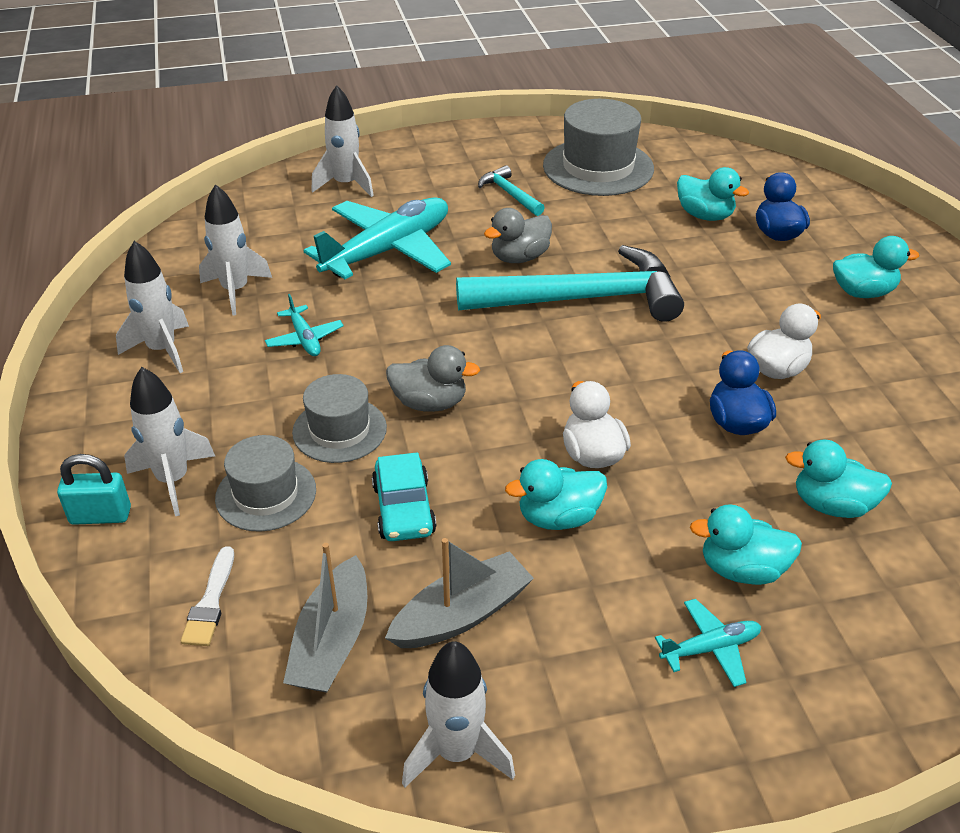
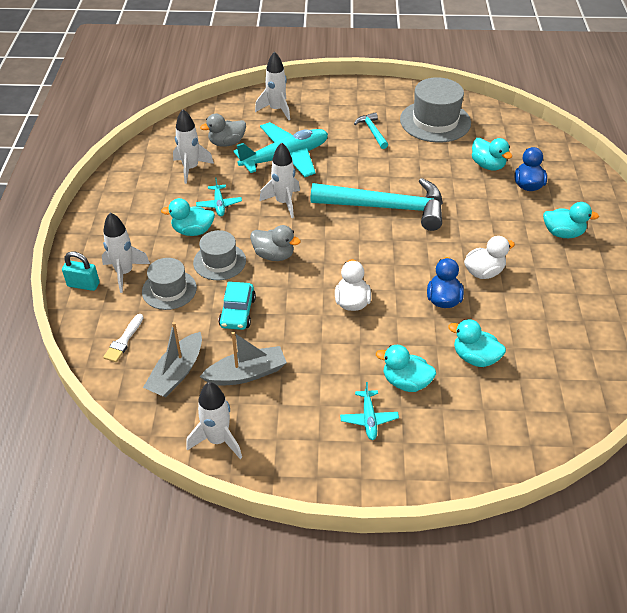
camera: 15 degrees right, 5 degrees up
(162, 350) = (140, 198): white rocket -> white rocket (283, 202)
(519, 257) = (361, 175): grey duck -> grey duck (226, 143)
(558, 517) = (318, 333): turquoise duck -> turquoise duck (193, 231)
(710, 648) = (369, 419): turquoise plane -> turquoise plane turned 90 degrees clockwise

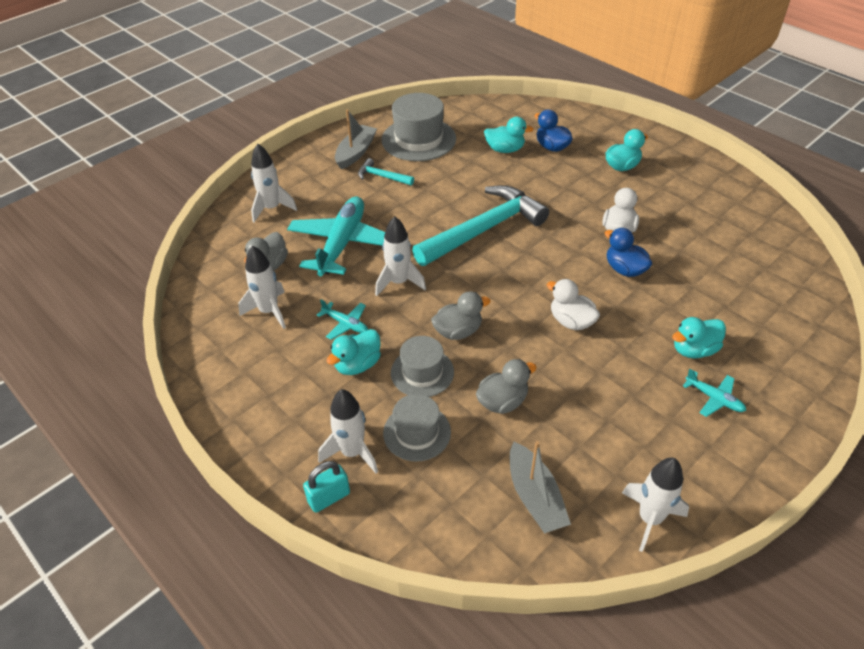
camera: 45 degrees left, 0 degrees up
(124, 340) = (448, 512): white brush -> none
(237, 312) = (502, 402): turquoise car -> grey duck
(246, 374) = (586, 445): grey boat -> grey boat (356, 153)
(475, 358) = (704, 295): turquoise duck -> none

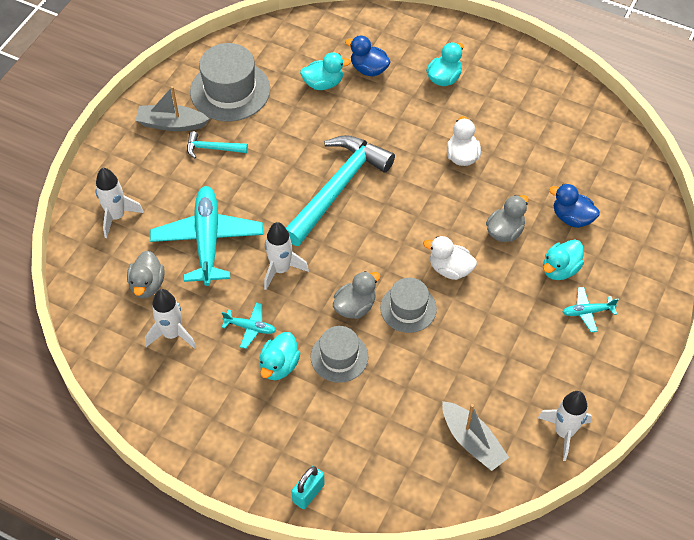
camera: 20 degrees left, 10 degrees up
(352, 452) = (310, 448): white rocket -> none
(356, 153) = (171, 124): grey boat -> grey boat turned 90 degrees counterclockwise
(417, 432) = (357, 414): grey hat -> grey hat (408, 308)
(502, 402) = (418, 365): grey duck -> grey duck (505, 231)
(624, 269) = (480, 200): blue duck -> blue duck (572, 218)
(714, 398) = (587, 312): turquoise plane -> turquoise plane turned 150 degrees clockwise

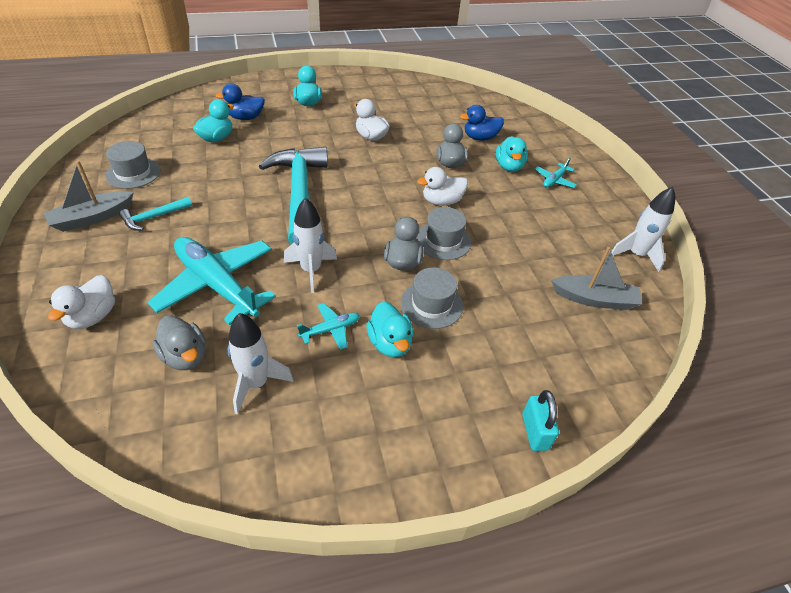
camera: 45 degrees left, 10 degrees down
(117, 216) = (93, 316): white rocket -> white duck
(230, 90) = (133, 173): grey hat -> grey hat, size x0.62

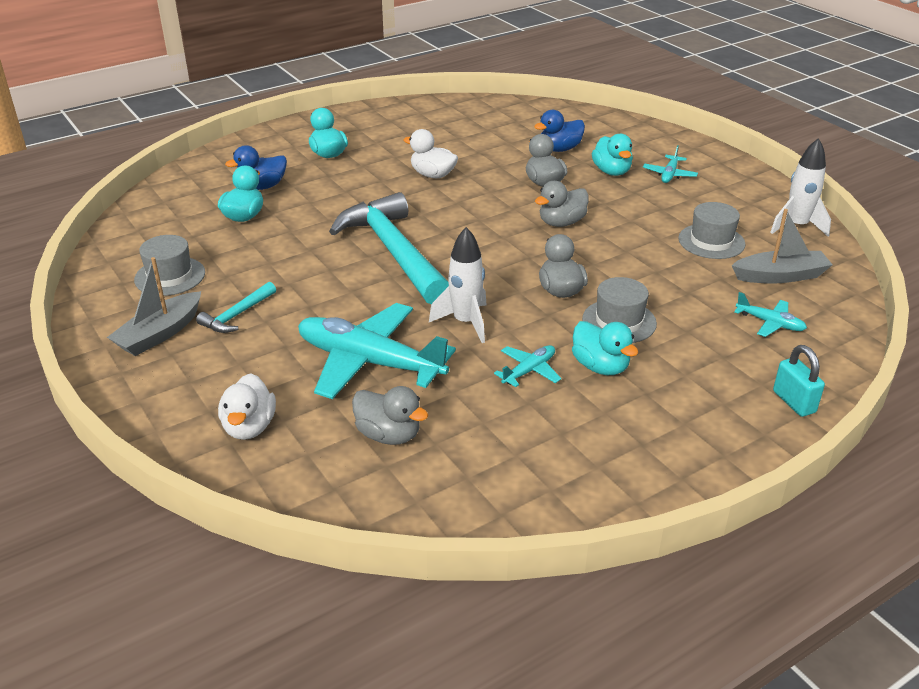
camera: 15 degrees left, 10 degrees down
(256, 384) = (486, 438): white rocket -> none
(441, 201) = (561, 223): white duck -> grey duck
(443, 241) = (589, 260): grey hat -> grey hat (711, 241)
(559, 343) = (770, 323): none -> turquoise plane

